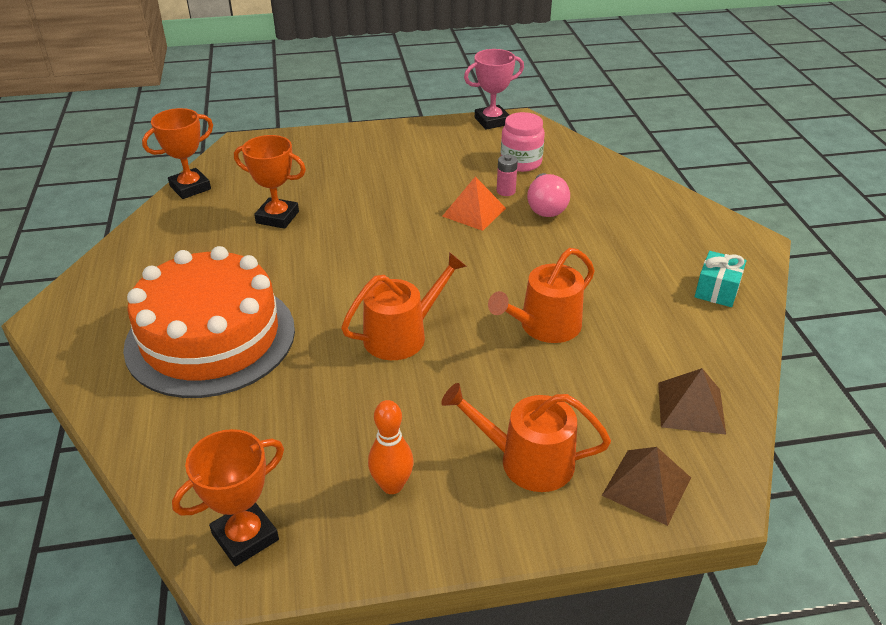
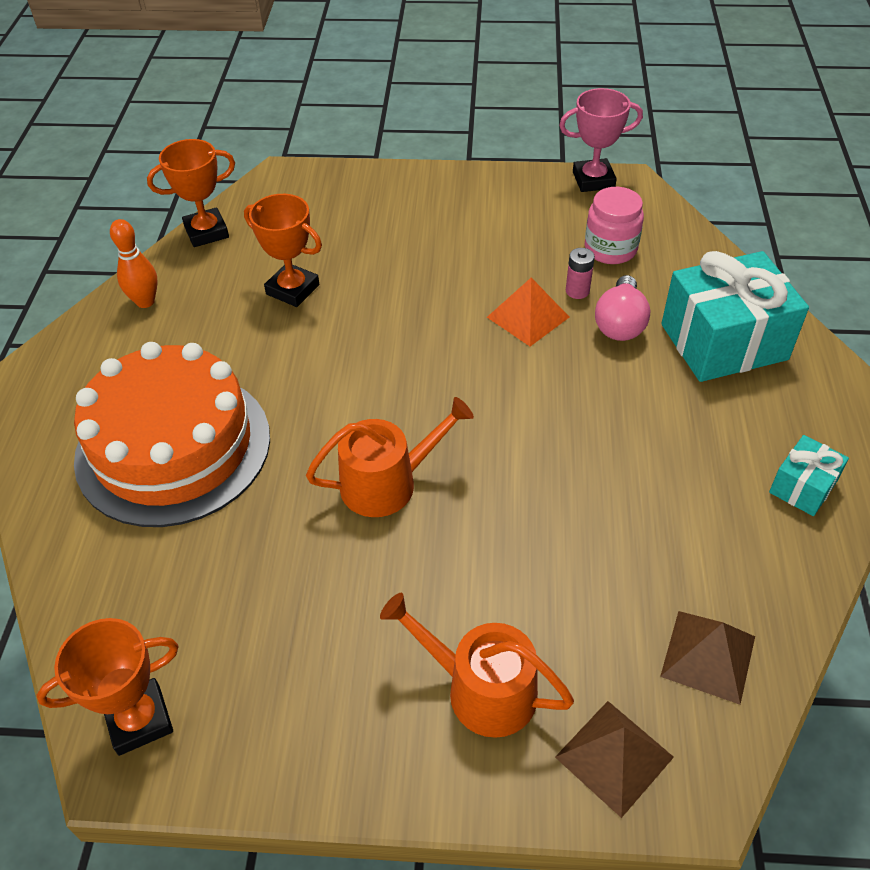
camera: 15 degrees right, 10 degrees up
(392, 485) = (316, 688): orange bowling pin -> orange bowling pin (145, 301)
(544, 326) = (562, 501): orange watering can -> none
(626, 209) = (723, 342): none -> turquoise gift

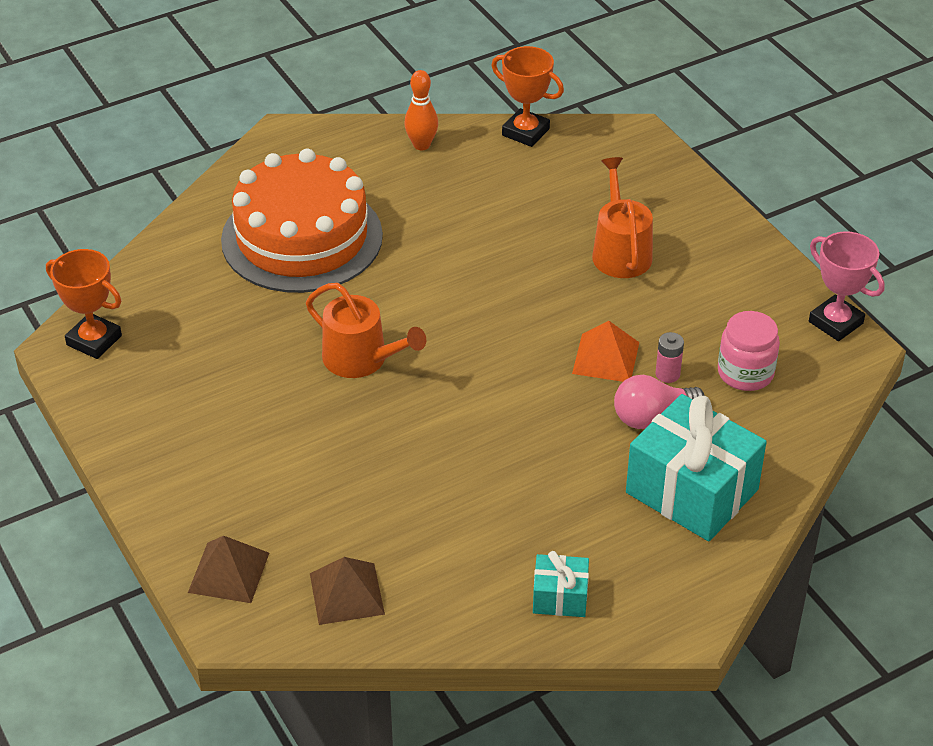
camera: 55 degrees right, 5 degrees down
(292, 289) = (507, 212): orange trophy -> none
(481, 689) = (230, 485): orange watering can -> orange watering can (620, 251)

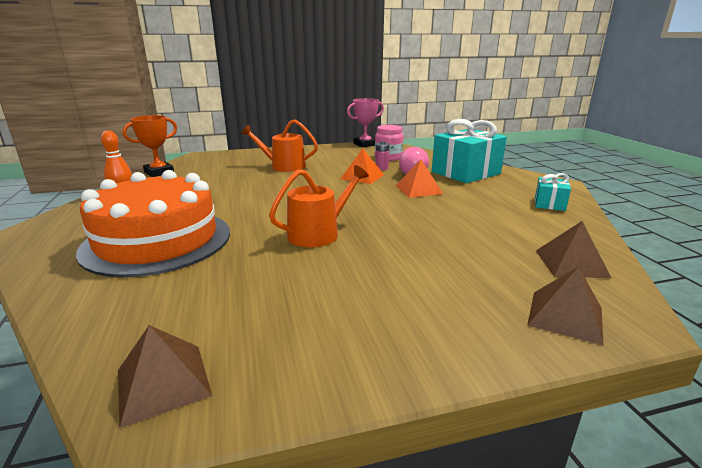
camera: 75 degrees left, 20 degrees down
(94, 340) = (163, 382): orange trophy -> brown pyramid
(566, 434) = (418, 189): none -> orange pyramid

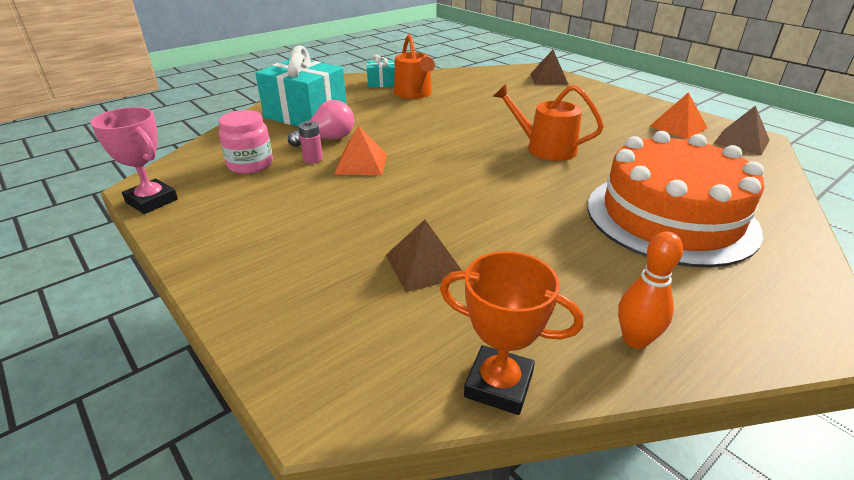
camera: 115 degrees left, 10 degrees up
(284, 166) = (349, 237): orange watering can -> orange watering can (414, 94)
(418, 189) = (386, 128): orange pyramid -> orange pyramid (678, 127)
(571, 263) = (487, 78): brown pyramid -> brown pyramid (425, 265)

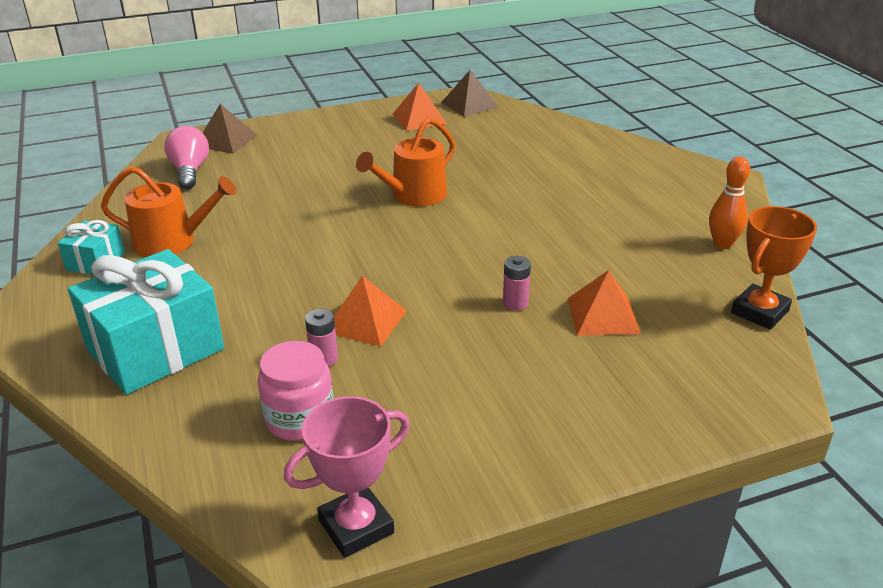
camera: 70 degrees left, 0 degrees up
(327, 139) = (268, 339): pink light bulb -> pink light bulb (190, 171)
(417, 217) = (515, 303): none -> pink battery
(425, 265) = (603, 315): brown pyramid -> orange pyramid
(670, 217) = (576, 178): orange cake -> none

